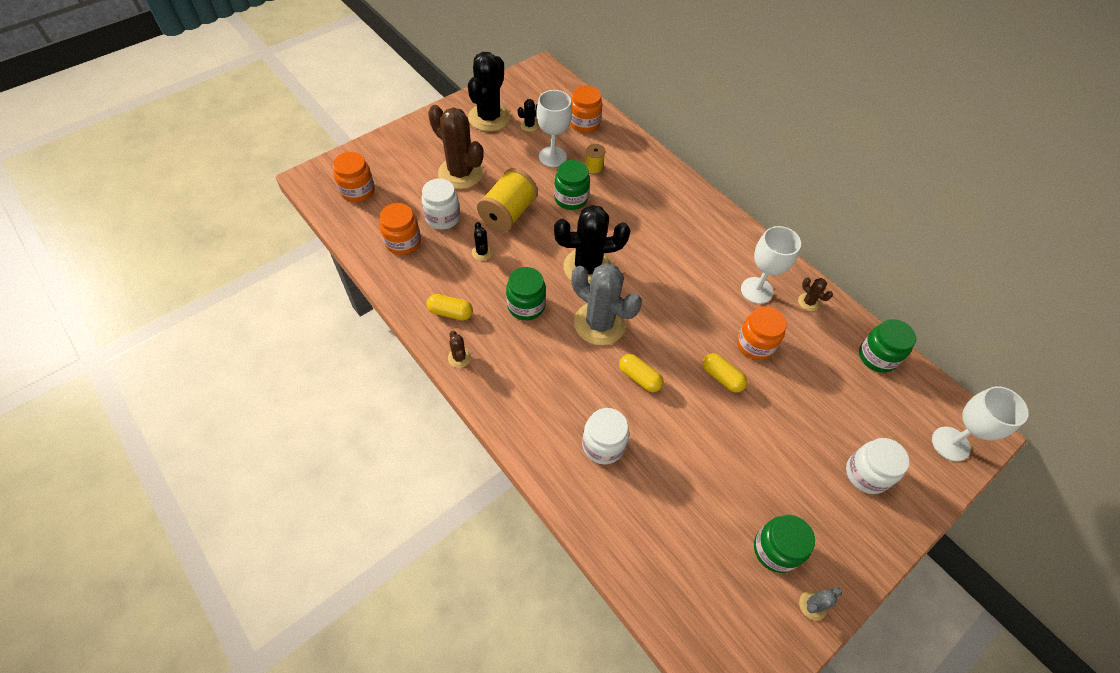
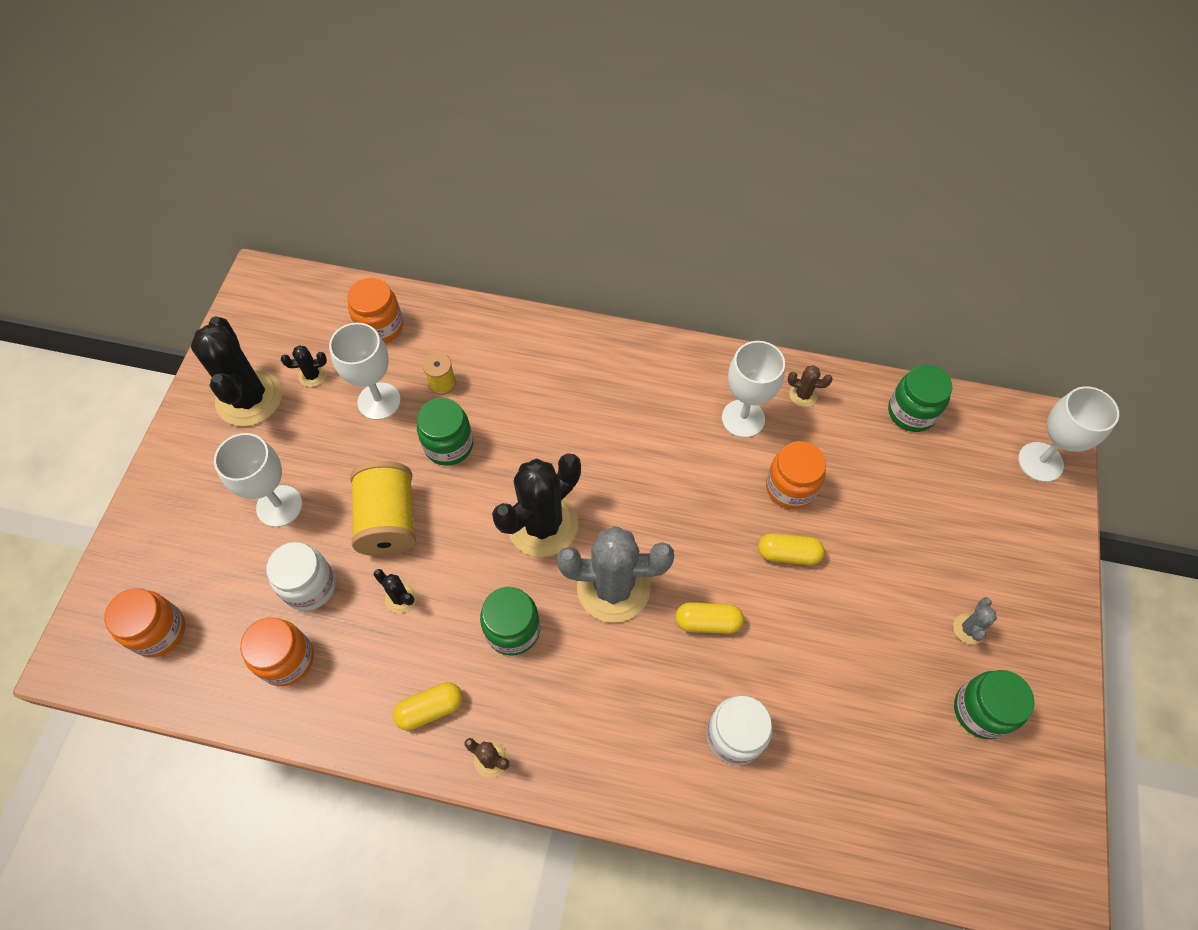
camera: 35 degrees left, 5 degrees up
(460, 173) = (279, 506): brown cactus -> white goblet
(529, 125) = (312, 375): black cactus -> black cactus turned 60 degrees clockwise
(812, 605) = (1054, 741): grey cactus -> grey cactus (969, 629)
(866, 474) = (996, 556): white jar -> none

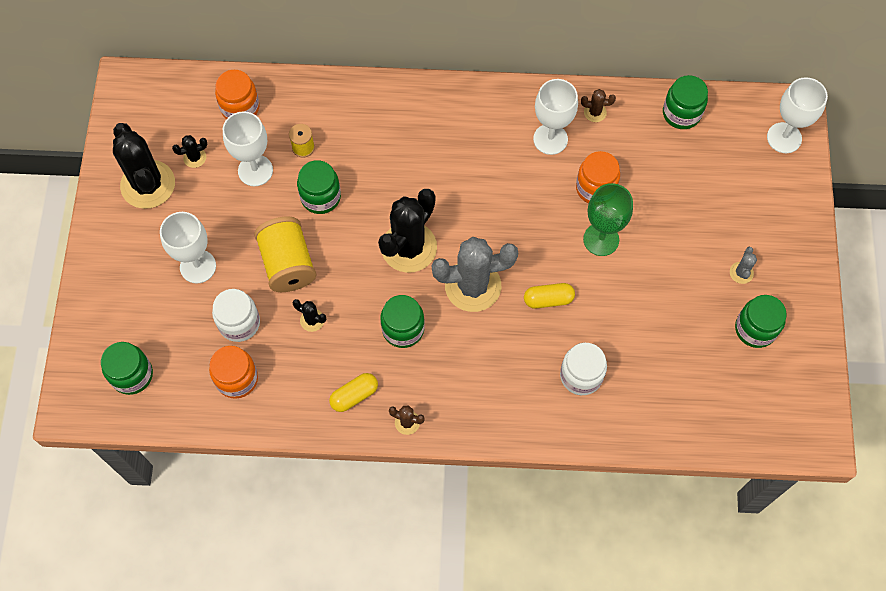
camera: 10 degrees left, 5 degrees up
(159, 631) = (132, 375): orange jar -> green jar
(788, 554) = (601, 239): yellow capsule -> green goblet

